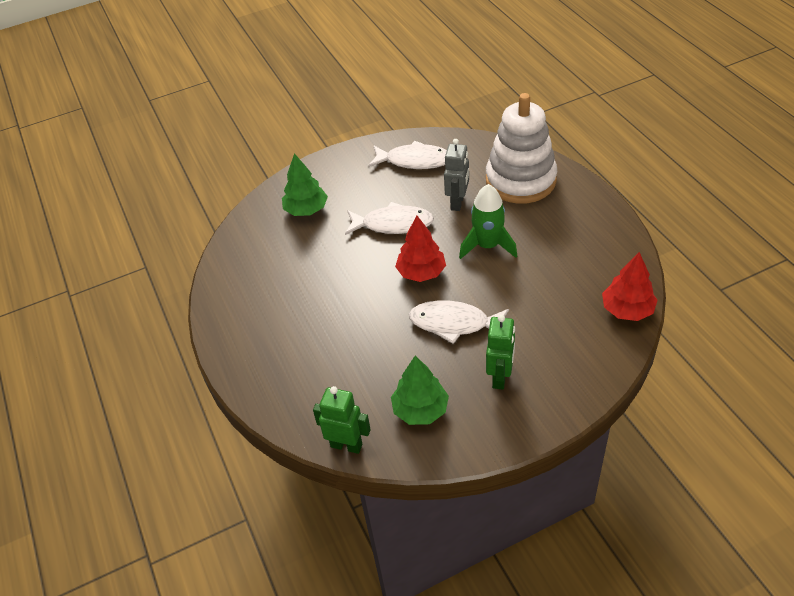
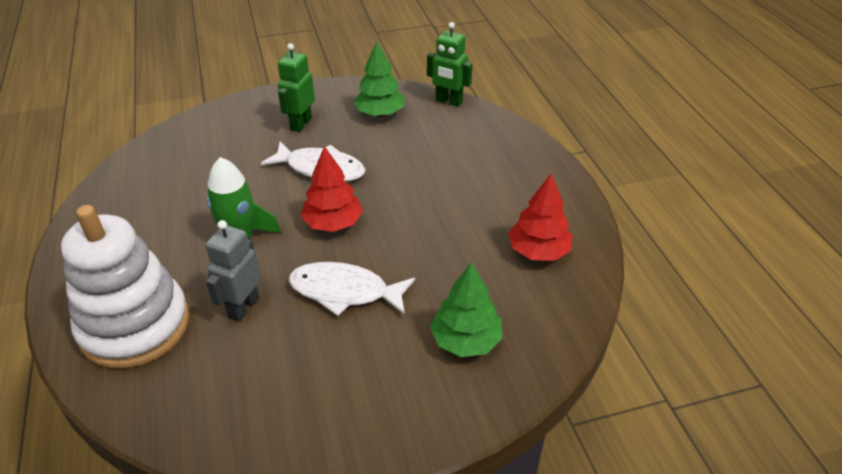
camera: 175 degrees left, 5 degrees down
(414, 161) = (270, 401): white fish -> none
(627, 310) = (147, 154): red tree -> red tree (538, 251)

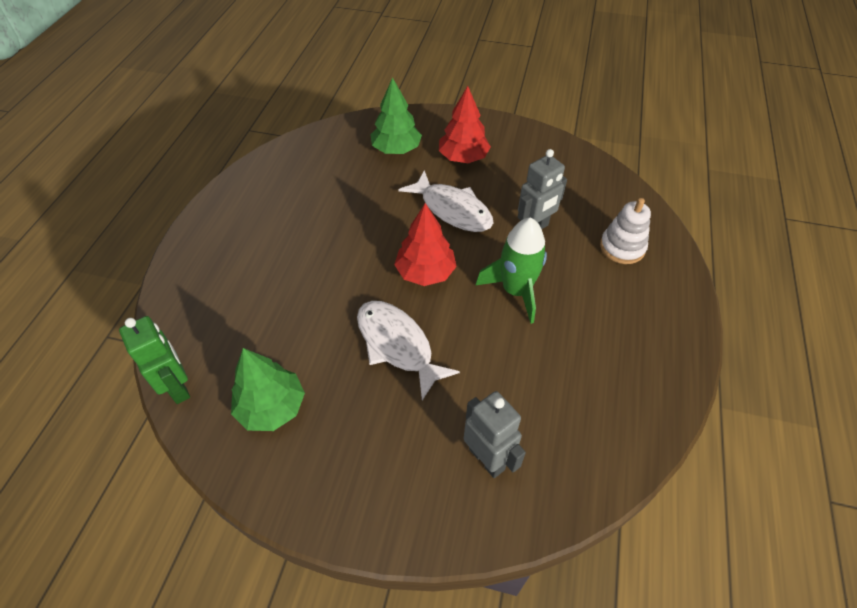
camera: 150 degrees left, 10 degrees up
(135, 326) = (622, 247): white stacking toy -> white stacking toy, size x0.50
(221, 138) = (487, 459): none -> grey robot
(300, 124) = (376, 437): green robot -> none
(538, 251) = (291, 181): red tree -> red tree (463, 157)

